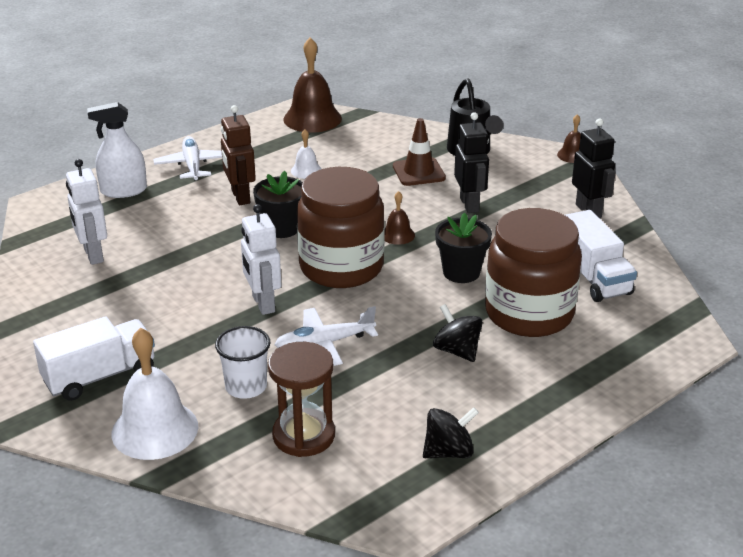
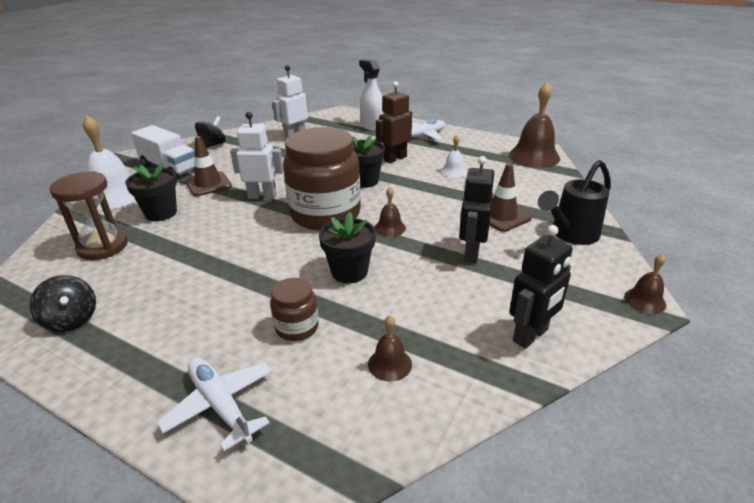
camera: 70 degrees right, 0 degrees up
(190, 343) = (208, 184): none -> brown traffic cone
(246, 387) = (161, 213): white cup -> black flower pot
(263, 304) = (262, 196): white robot -> white robot turned 45 degrees clockwise
(324, 343) = (219, 230): white plane -> white plane (221, 405)
(457, 351) = (222, 294): black spinning top -> black spinning top (213, 145)
(469, 204) = (471, 253): black robot -> black robot turned 135 degrees clockwise
(529, 313) = (297, 327): brown jar -> brown jar, size x0.46
(593, 277) = (390, 364): white truck -> brown bell

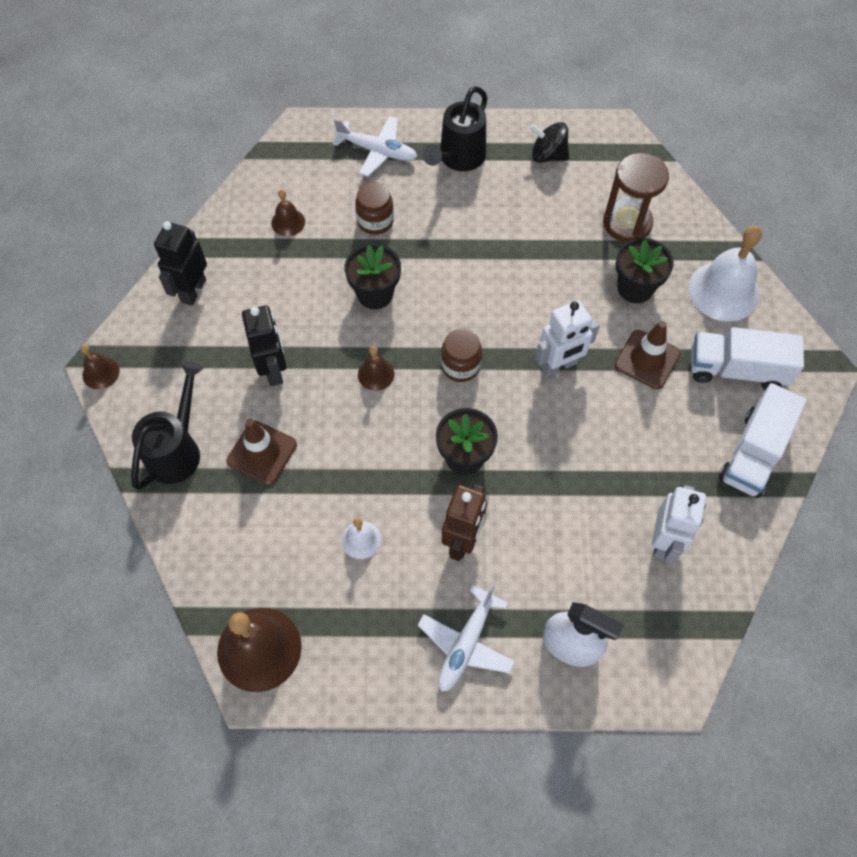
camera: 150 degrees right, 30 degrees up
(149, 354) = (458, 158): none -> black watering can
(213, 145) = (753, 453): black spinning top -> white truck
(325, 214) = (460, 366): brown jar -> brown jar, size x0.46

